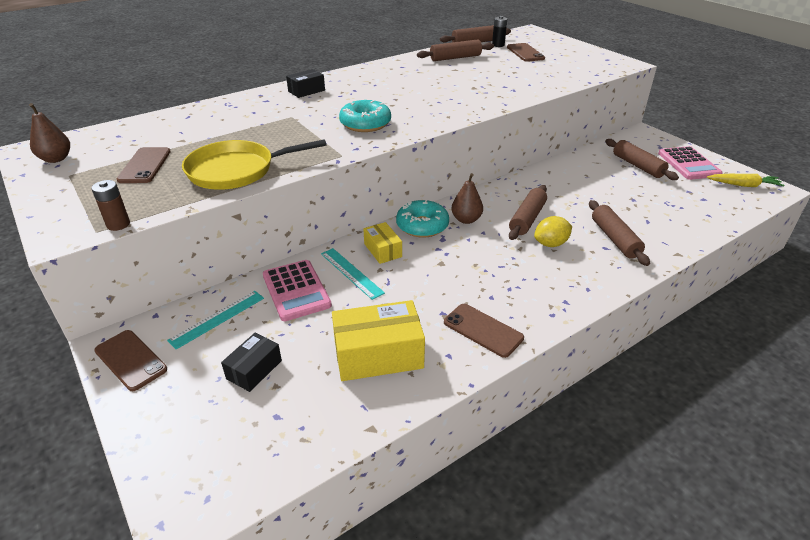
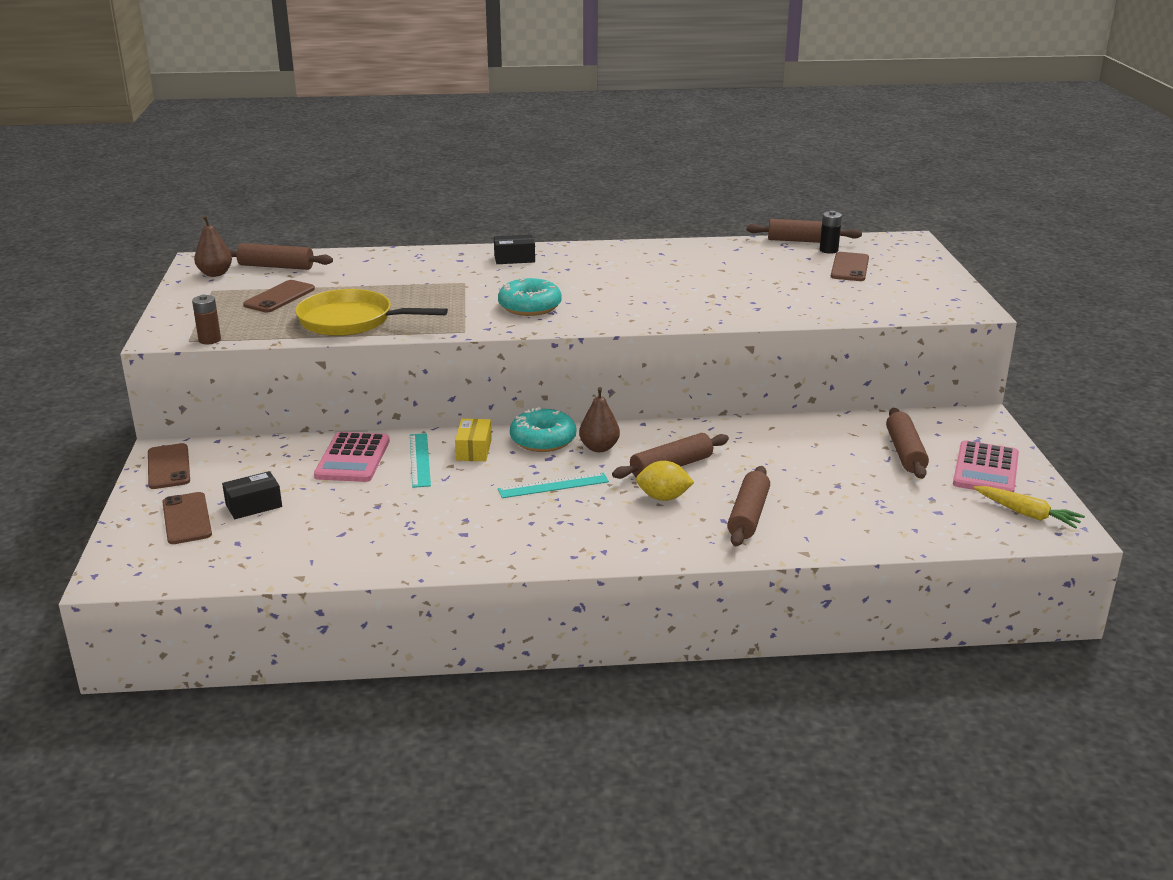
camera: 30 degrees right, 10 degrees down
(217, 318) = (263, 459): turquoise ruler -> turquoise ruler (553, 485)
(378, 354) = (367, 530): yellow box -> none
(455, 58) = (744, 255): brown rolling pin -> brown rolling pin (276, 266)
(483, 330) = (486, 545): brown phone -> brown phone (186, 519)

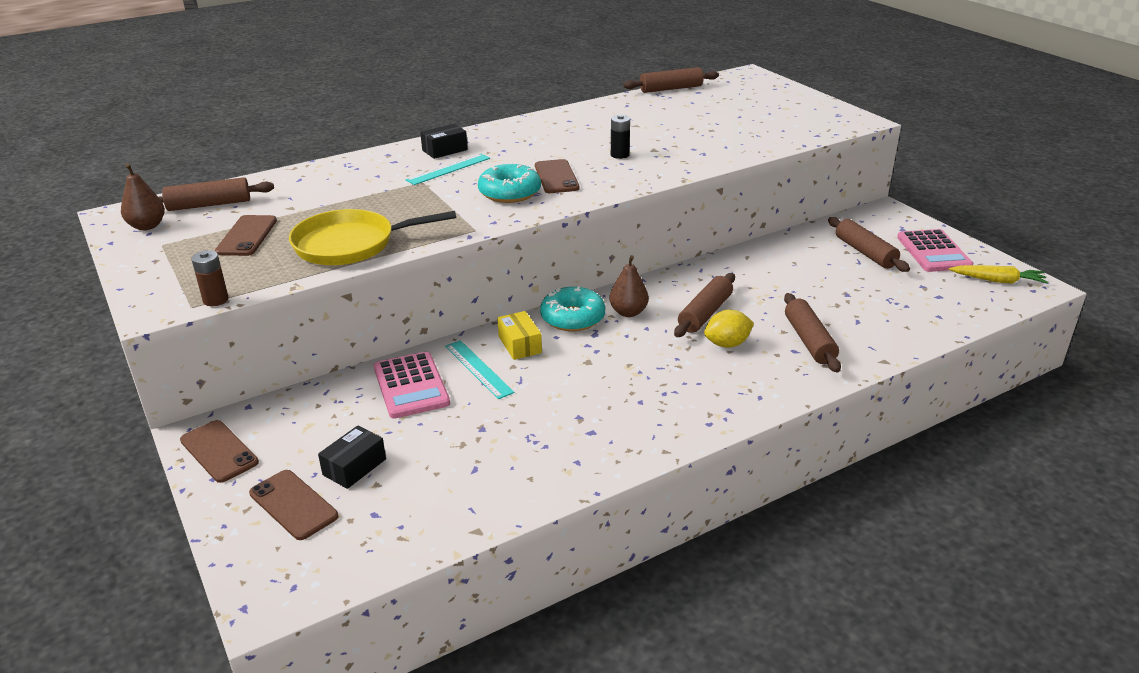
camera: 25 degrees left, 5 degrees up
(553, 485) = (624, 359): turquoise ruler -> turquoise ruler (448, 169)
(828, 250) = (700, 93): black battery -> black battery (620, 155)
(850, 267) = (732, 104): brown phone -> brown phone (556, 177)

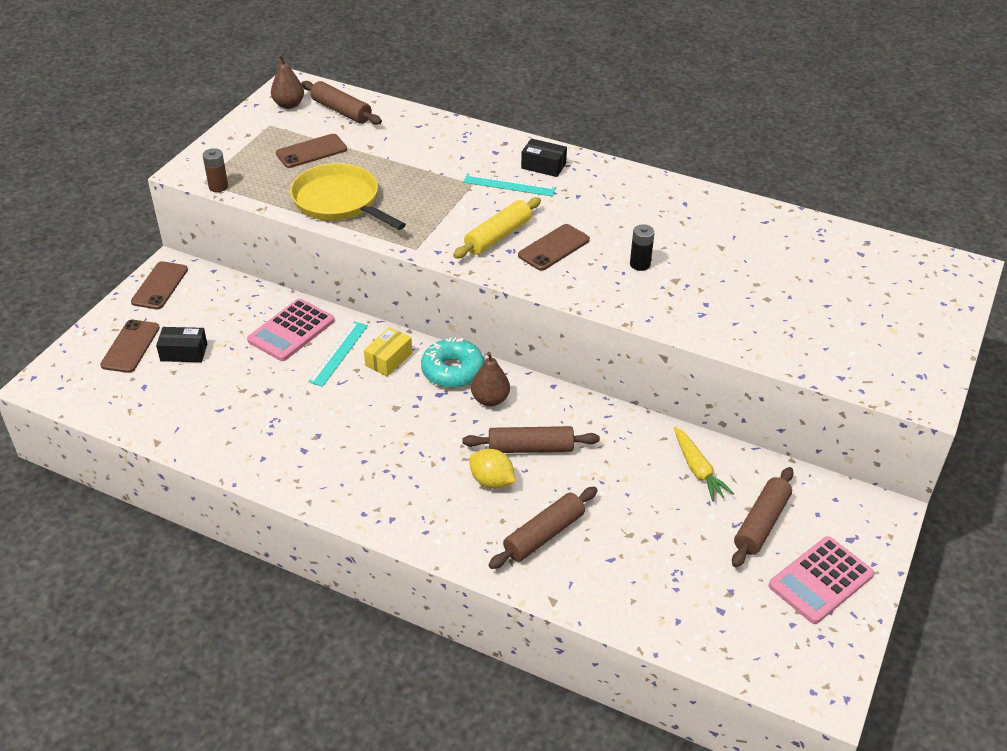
camera: 55 degrees right, 10 degrees up
(510, 193) = (498, 236): turquoise donut -> yellow rolling pin
(671, 89) = (845, 232): brown rolling pin -> none
(998, 281) = (805, 654): yellow carrot -> yellow carrot (698, 469)

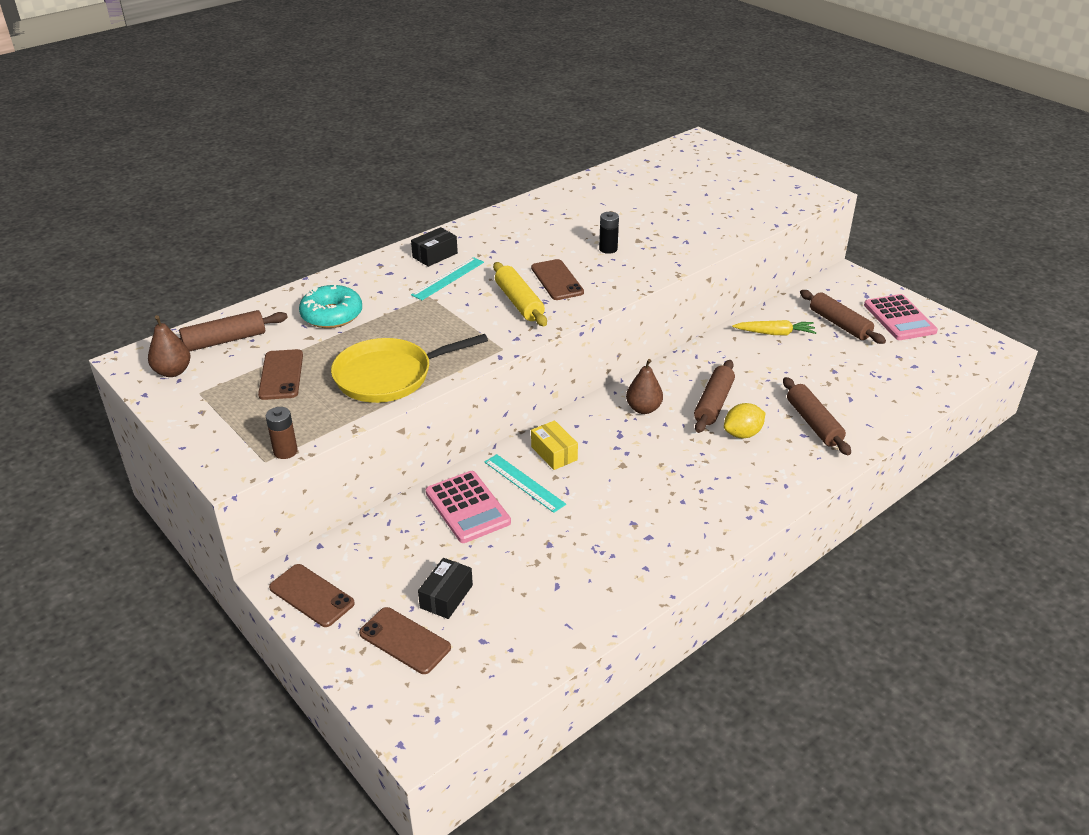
camera: 65 degrees left, 5 degrees down
(452, 371) = (594, 419): turquoise donut -> turquoise donut (332, 315)

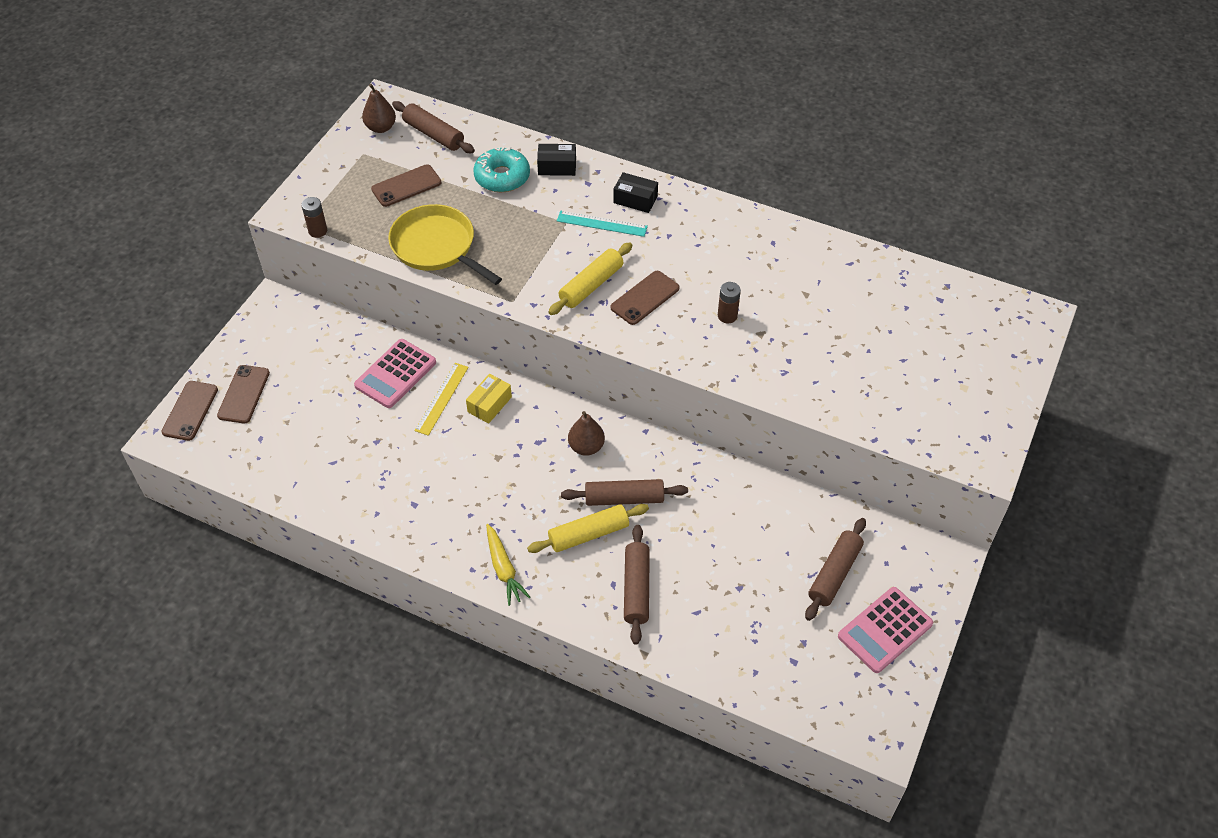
camera: 65 degrees right, 15 degrees up
(311, 595) = (266, 325): brown phone -> brown phone (190, 411)
(446, 596) = (295, 400): black box -> black box (557, 167)
(524, 483) = (442, 398): turquoise ruler -> yellow ruler
(608, 249) = (727, 316): black battery -> brown battery
(742, 434) = (588, 534): yellow lemon -> yellow rolling pin
(775, 333) = (778, 519): yellow carrot -> yellow carrot (504, 569)
(813, 423) = (636, 588): brown rolling pin -> brown rolling pin turned 45 degrees counterclockwise

